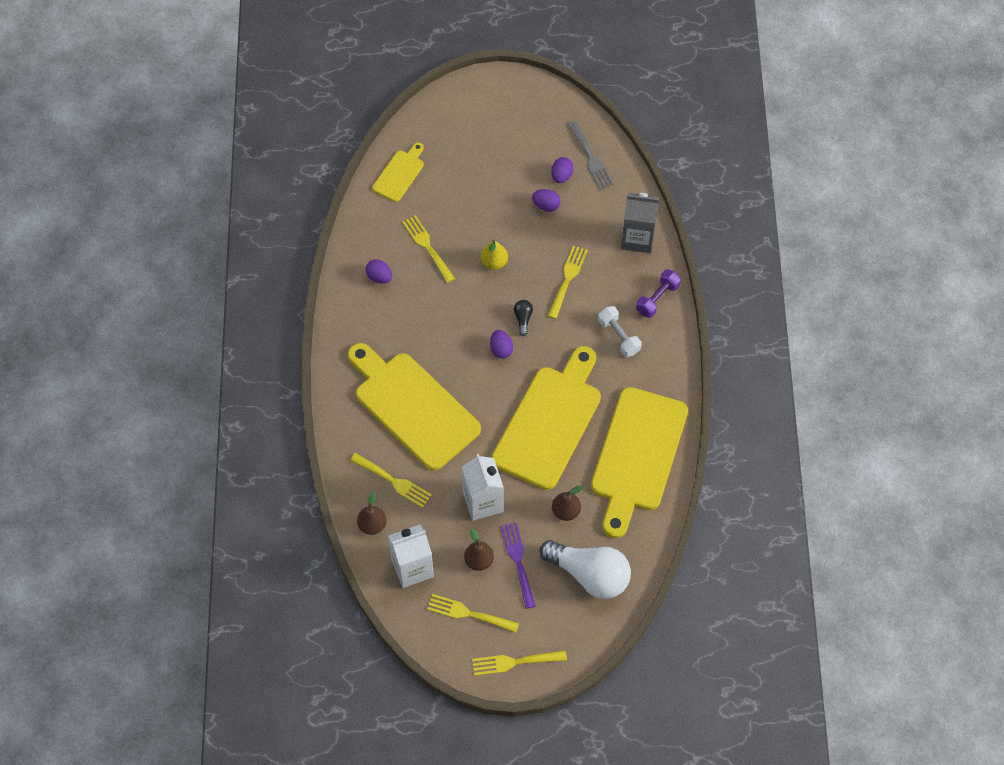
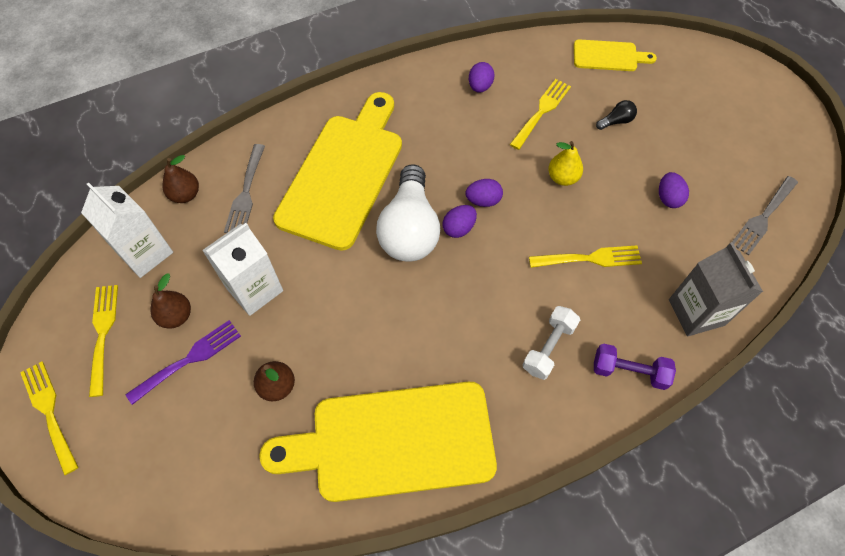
camera: 65 degrees right, 0 degrees up
(394, 481) = (246, 193): yellow fork -> grey fork
(523, 319) = (510, 234): black light bulb -> black light bulb (616, 121)
(549, 422) = (390, 317): yellow cutting board -> none
(561, 176) = (717, 197): purple egg -> purple egg (483, 200)
(589, 574) = (198, 453): white light bulb -> white light bulb (409, 229)

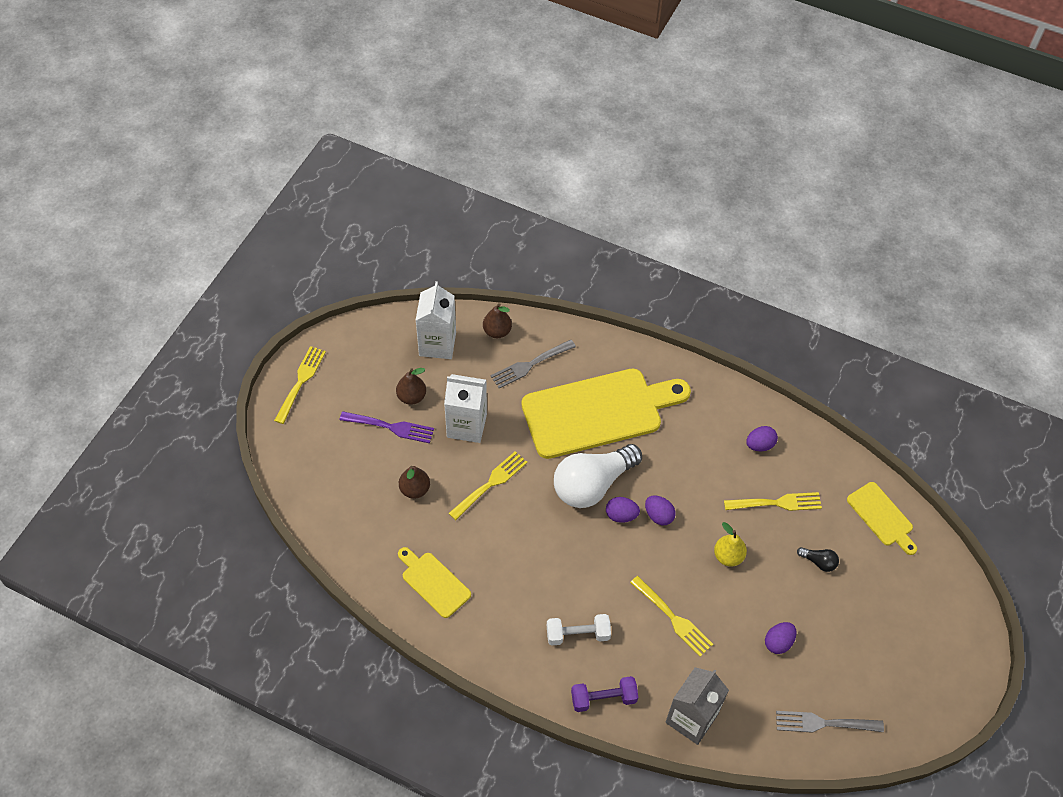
camera: 50 degrees right, 5 degrees down
(103, 333) = (367, 367): yellow fork -> yellow fork (490, 483)
(393, 442) = (433, 582): yellow cutting board -> yellow cutting board, size x0.48
(629, 371) = (603, 698): purple dumbbell -> purple dumbbell turned 75 degrees counterclockwise

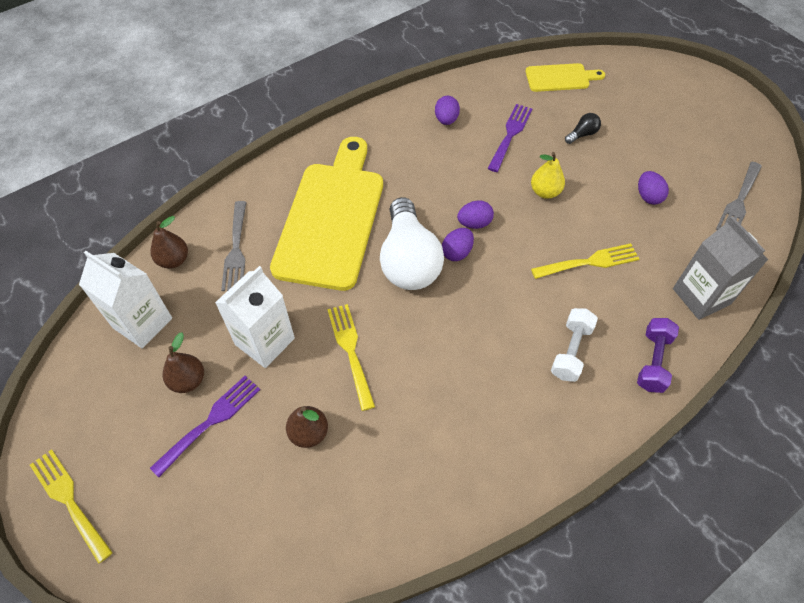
camera: 60 degrees left, 0 degrees up
(433, 582) = (440, 468): yellow cutting board -> none
(777, 503) = (510, 135): yellow fork -> purple fork

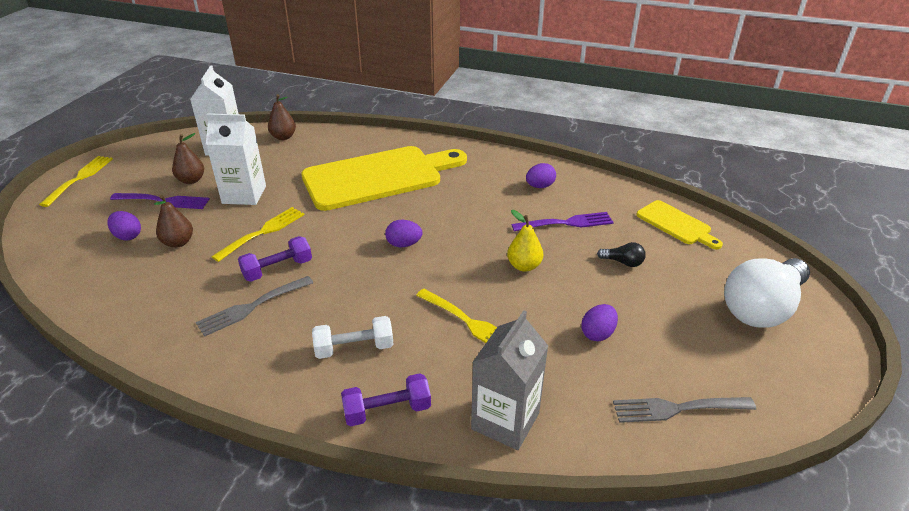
camera: 55 degrees right, 20 degrees down
(236, 250) = (313, 154): grey fork -> grey fork (251, 307)
(409, 260) = (373, 224): white light bulb -> white light bulb (762, 308)
(422, 362) = (277, 269): none -> purple dumbbell
(474, 223) = (444, 241): purple egg -> purple egg (128, 236)

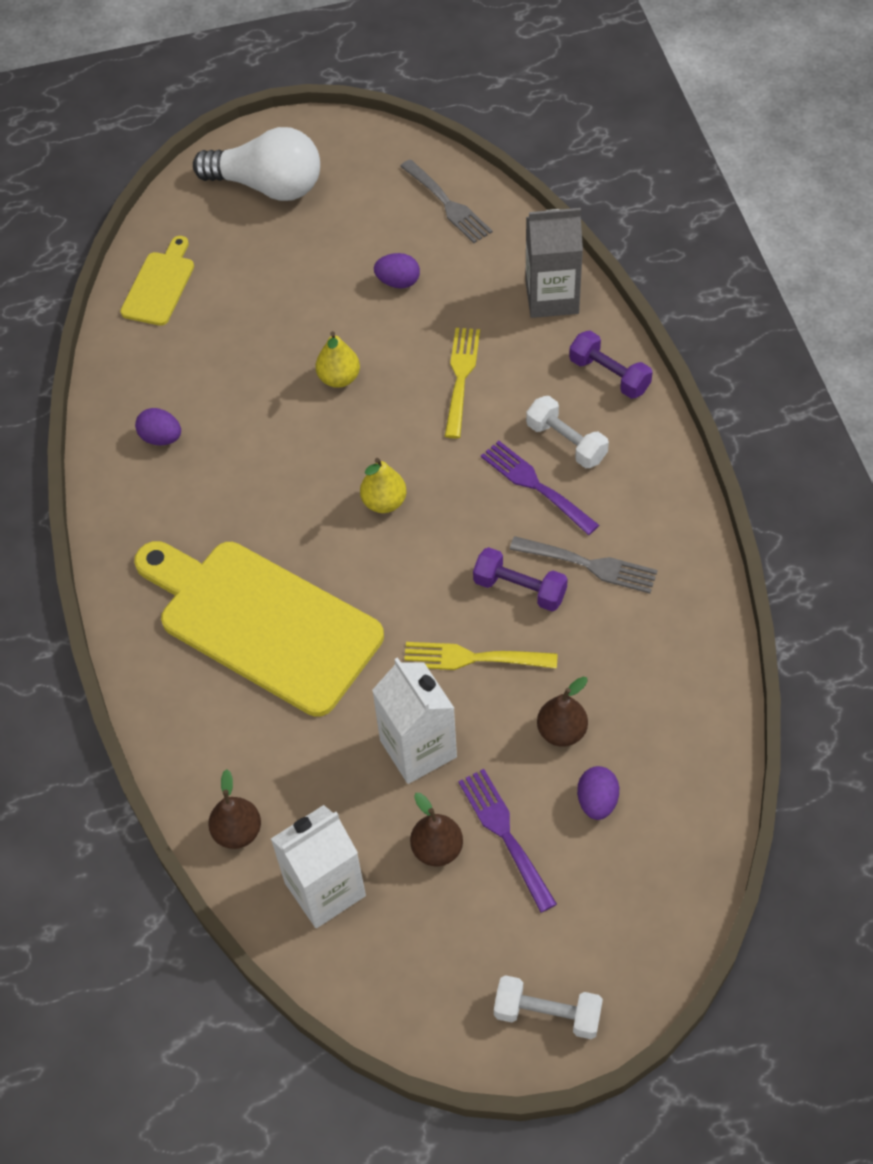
camera: 120 degrees left, 20 degrees up
(80, 178) = (547, 1013): yellow fork -> white dumbbell
(404, 244) = (384, 502): purple egg -> yellow pear
(567, 223) = (227, 378): purple fork -> purple fork (535, 485)
(623, 262) = (269, 303): black light bulb -> none

